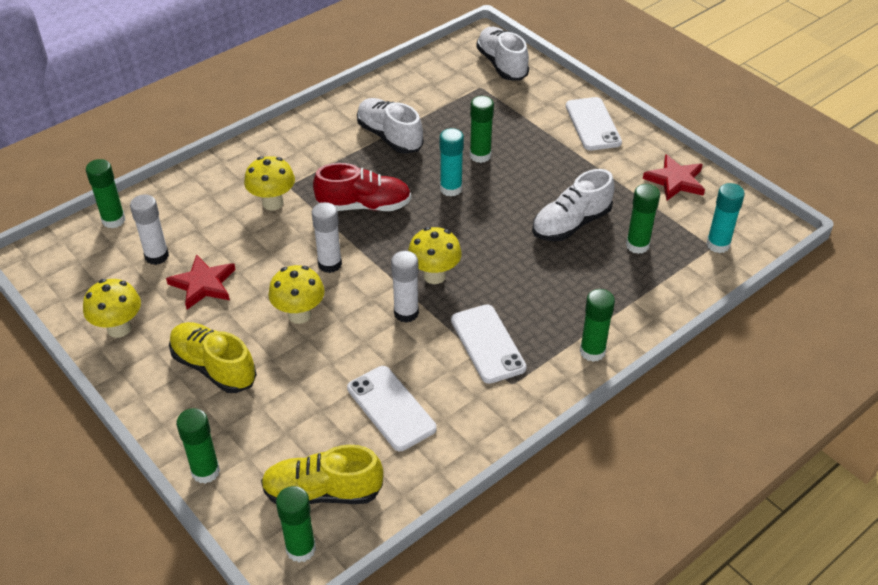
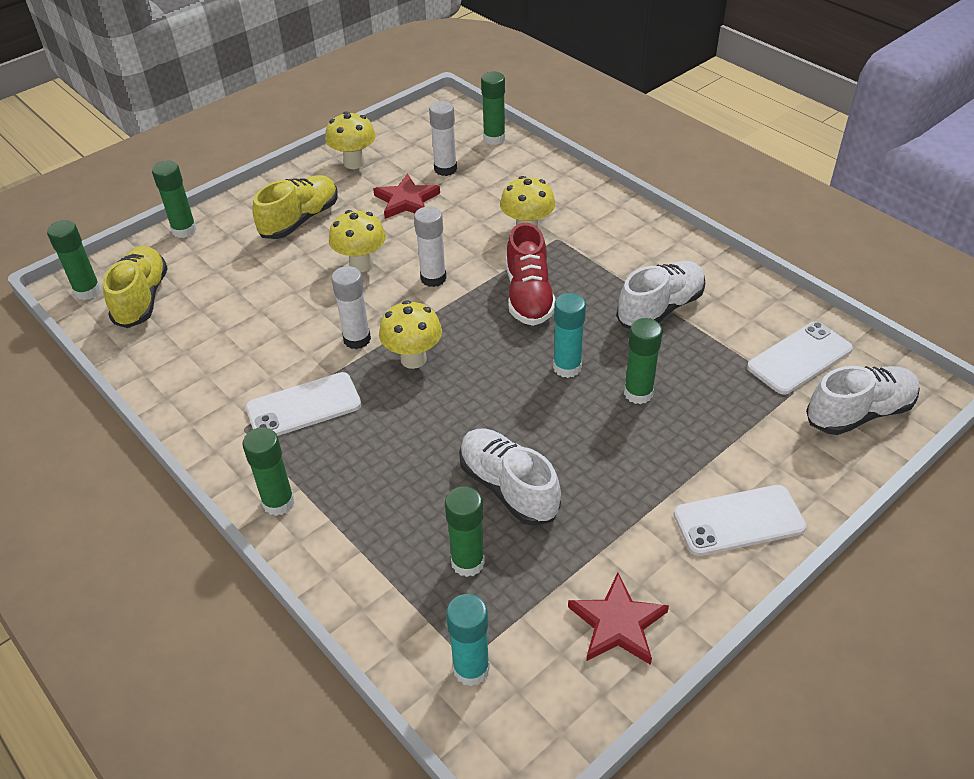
camera: 90 degrees right, 0 degrees up
(391, 408) = (228, 336): white phone -> white phone (799, 358)

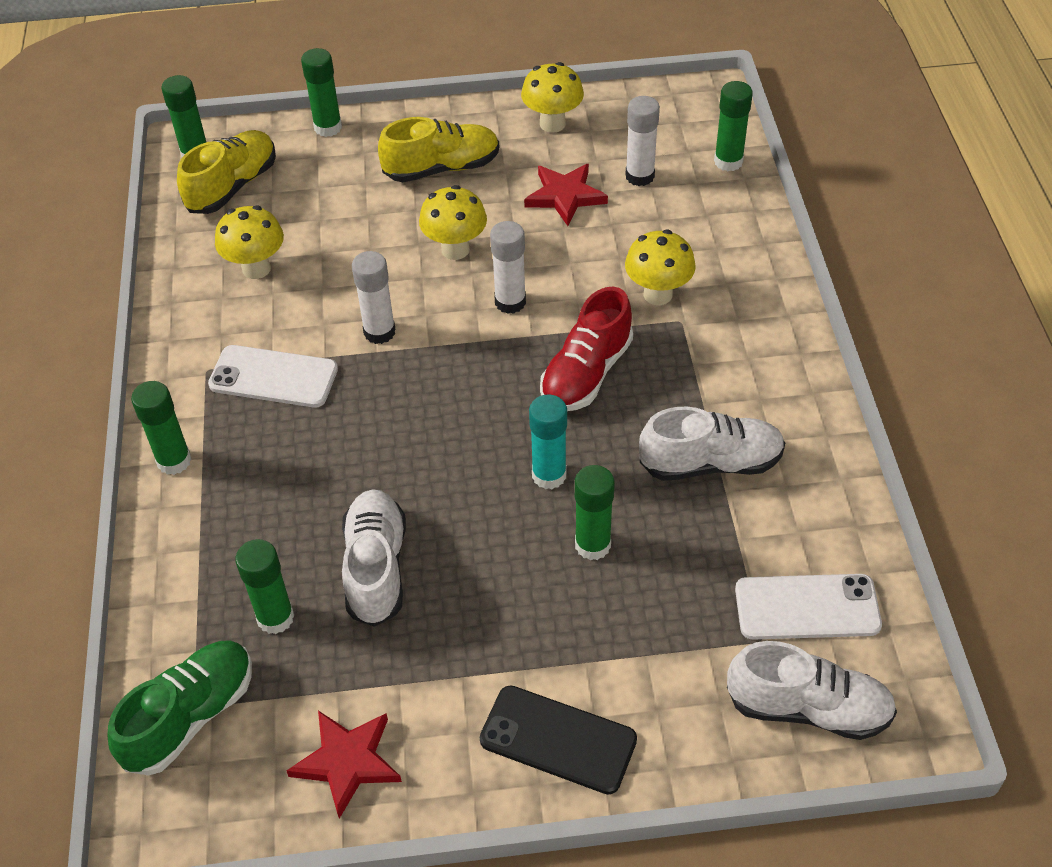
camera: 35 degrees right, 5 degrees up
(413, 359) = (411, 382): yellow mushroom -> yellow mushroom (256, 268)
(471, 669) = (190, 717): turquoise glue stick -> green shoe
(738, 520) = (558, 739): white phone -> black phone

